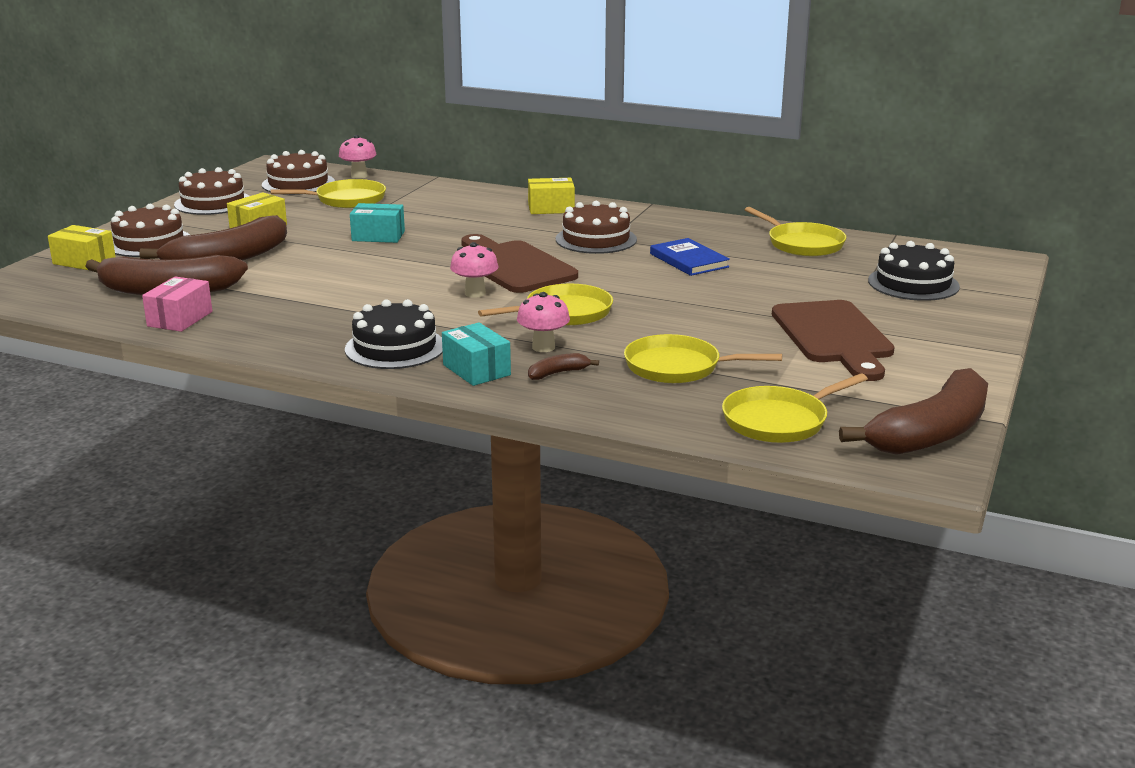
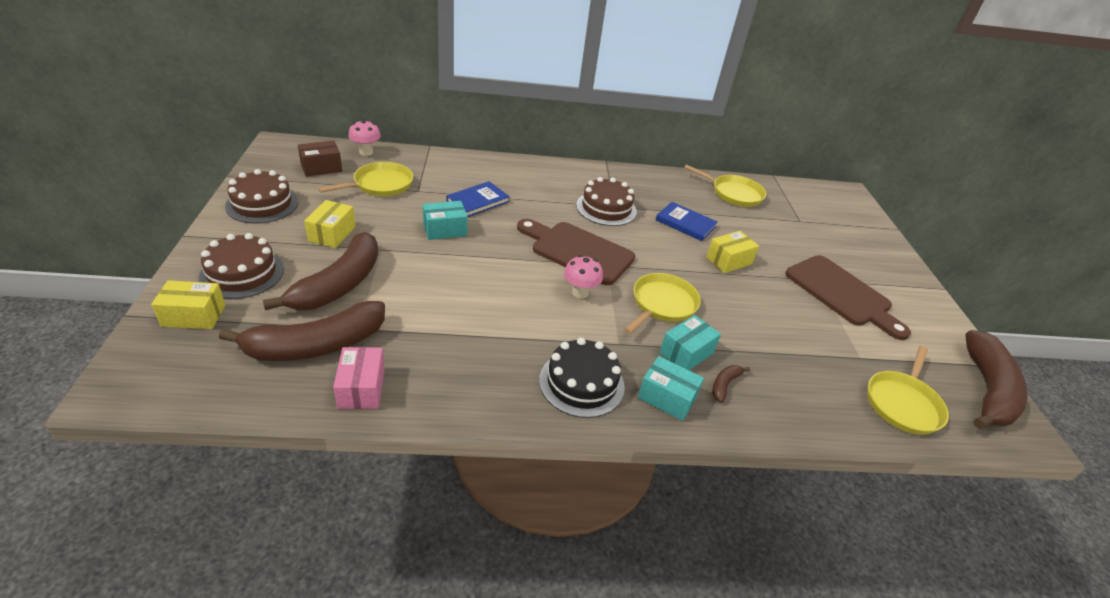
camera: 30 degrees left, 15 degrees up
(298, 183) = (321, 168): brown cake -> brown box
(441, 220) = (478, 201): none -> blue book
(543, 347) = (686, 353): pink mushroom -> turquoise box
(551, 208) = (545, 175): yellow box -> yellow box (728, 260)
(677, 367) = (790, 355): yellow pan -> none
(913, 283) = (829, 226): black cake -> none

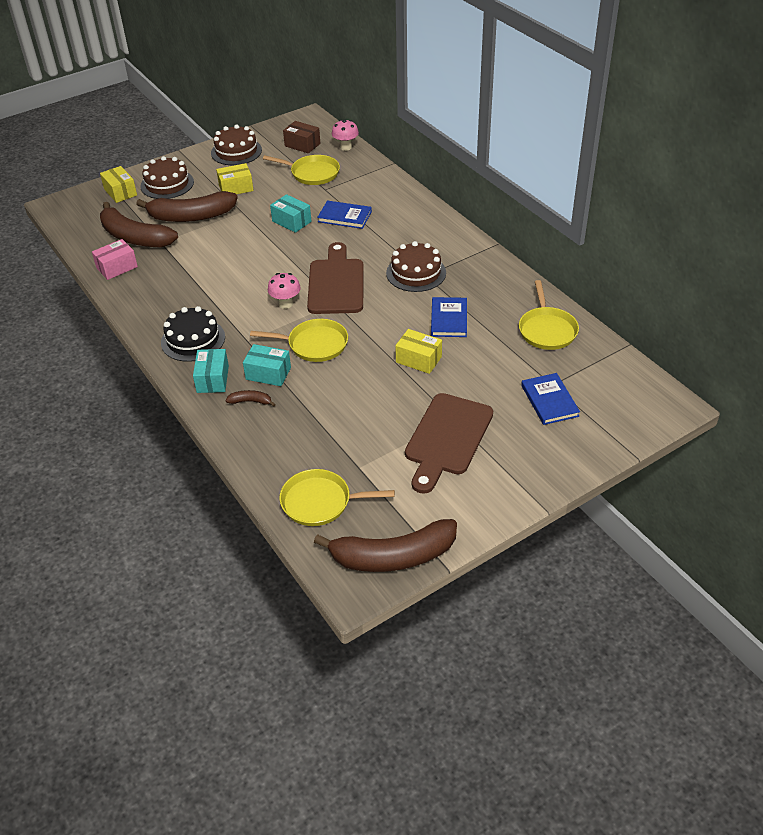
camera: 65 degrees right, 5 degrees up
(818, 230) = (549, 401): none -> blue book

